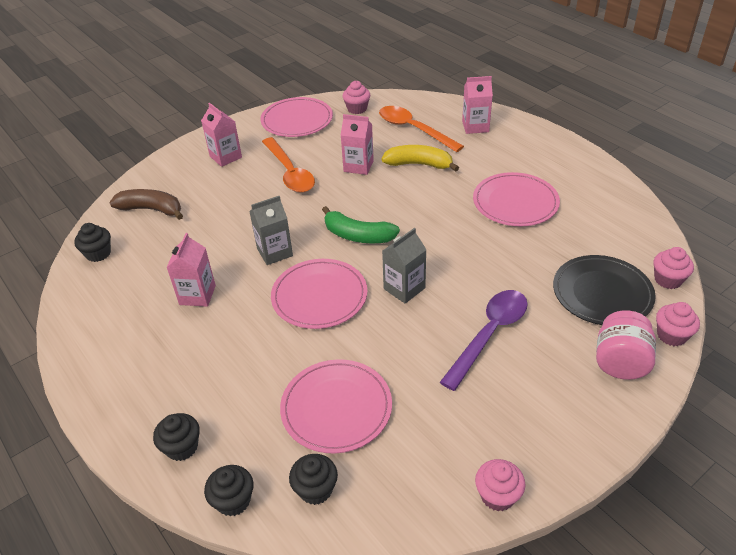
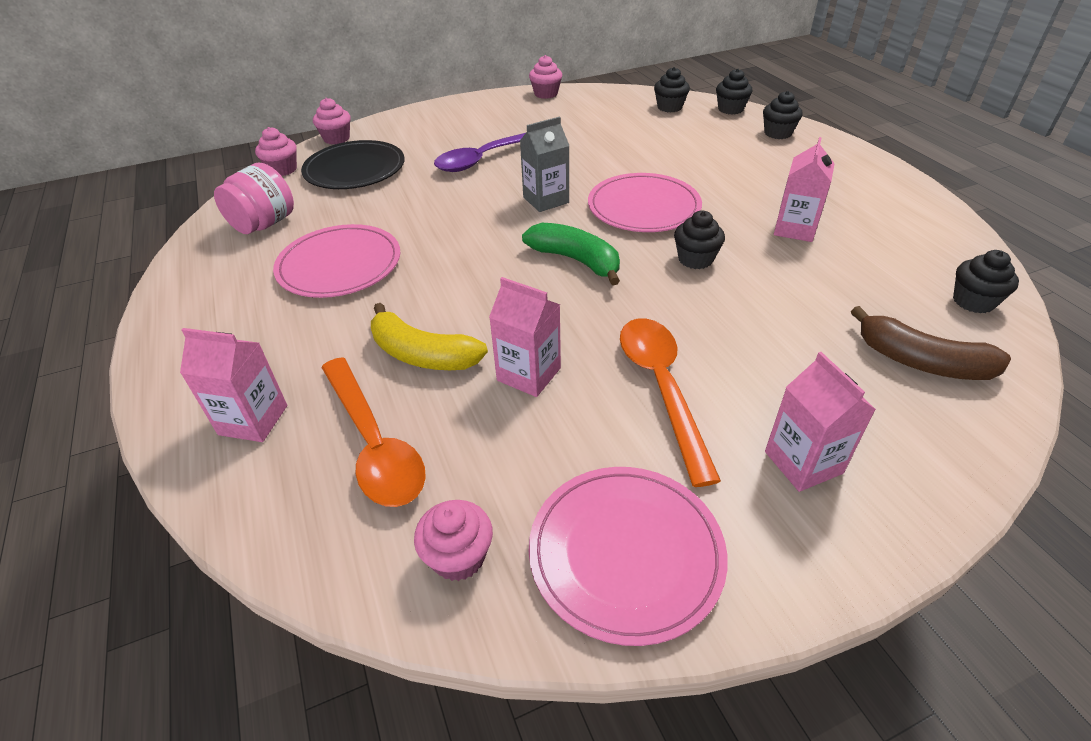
camera: 165 degrees left, 0 degrees up
(274, 252) = (695, 259): grey carton -> black cupcake
(336, 408) = (645, 137): pink plate -> none
(620, 362) = (397, 131): pink jar -> pink jar (264, 224)

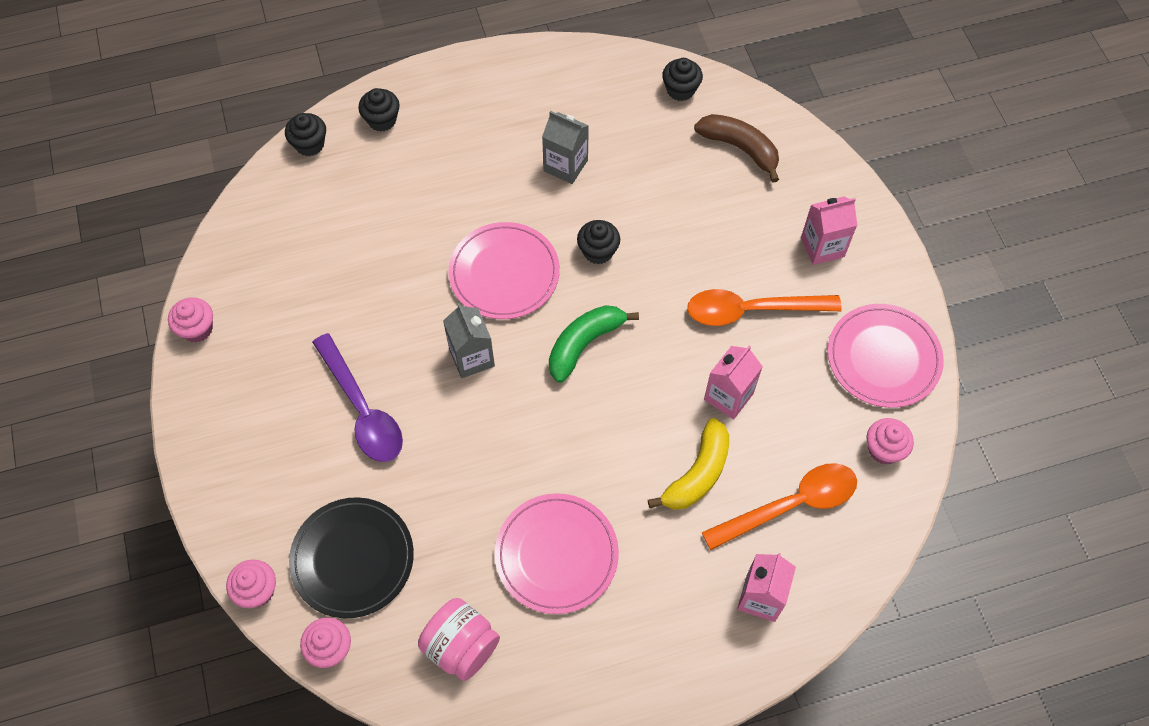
camera: 85 degrees left, 20 degrees up
(669, 107) = (284, 202): black cupcake -> none
(795, 229) = (565, 165): pink carton -> grey carton
(921, 361) = (740, 148): brown banana -> brown banana turned 90 degrees counterclockwise

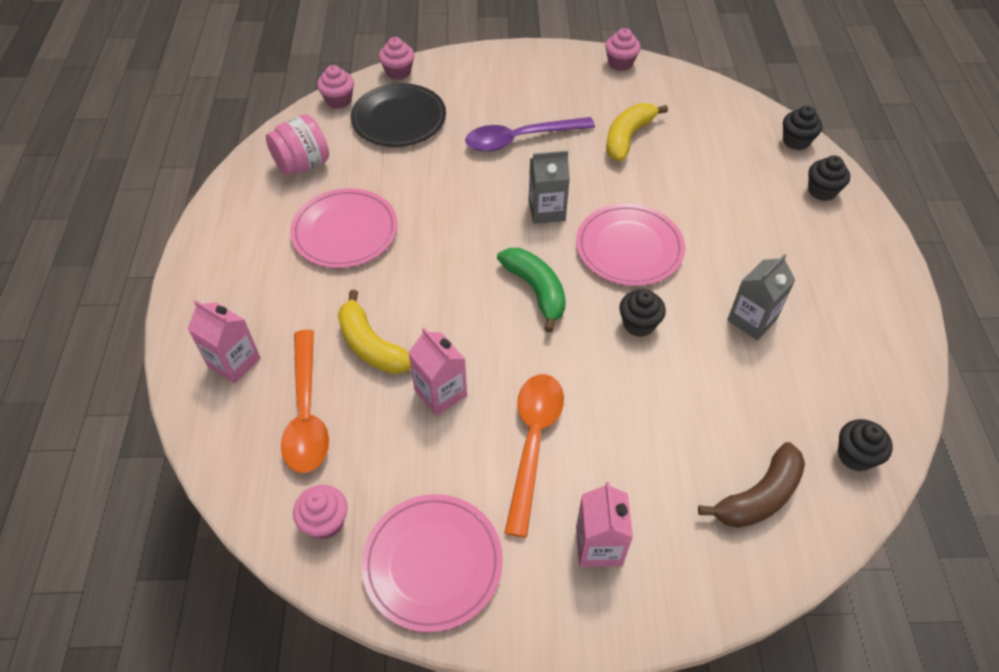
camera: 105 degrees right, 10 degrees down
(336, 300) = (627, 137): none -> yellow banana

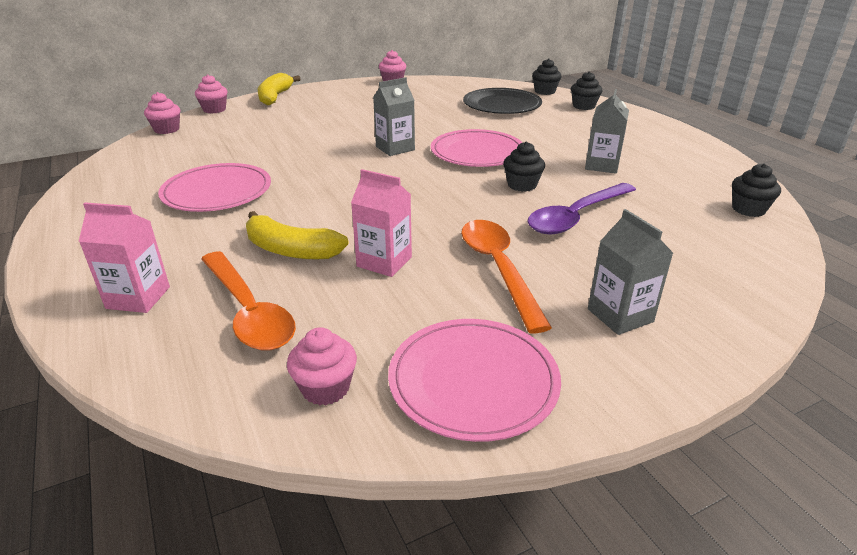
camera: 25 degrees left, 20 degrees down
(302, 164) = (150, 165): pink jar -> none
(399, 119) = (230, 129): black plate -> black plate (502, 105)
(520, 139) = (344, 122): purple spoon -> purple spoon (576, 217)
(536, 290) = (422, 187): green banana -> none
(599, 545) = (620, 315): pink carton -> grey carton
(627, 137) = (427, 108): yellow banana -> yellow banana (275, 97)
(759, 496) = (711, 248): brown banana -> none

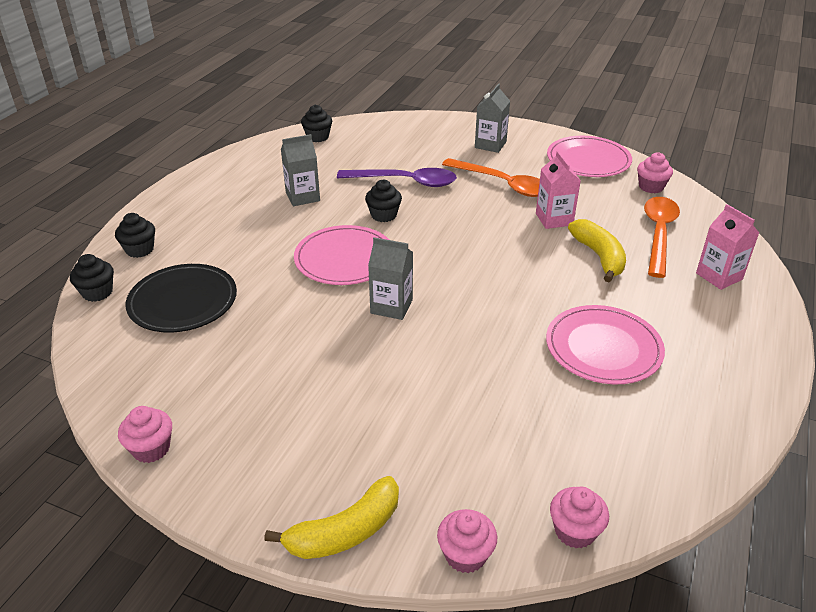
camera: 130 degrees left, 5 degrees up
(498, 269) = (502, 184): orange spoon -> orange spoon turned 90 degrees counterclockwise

